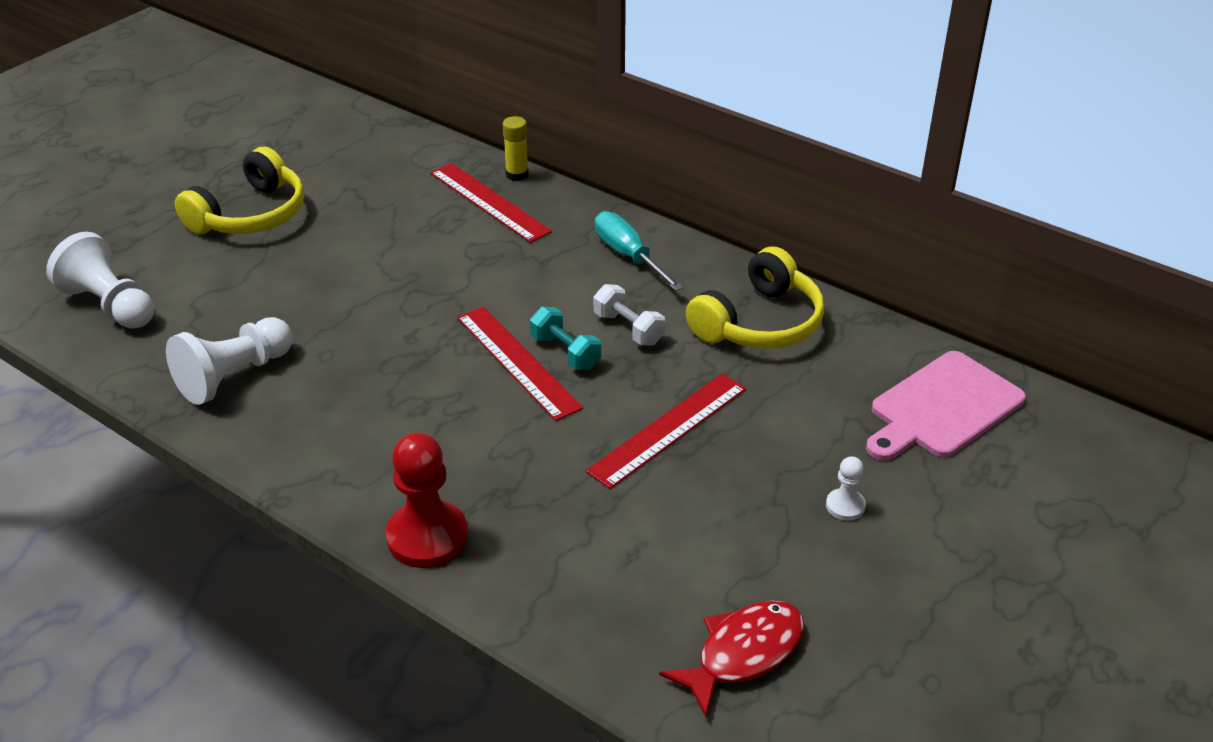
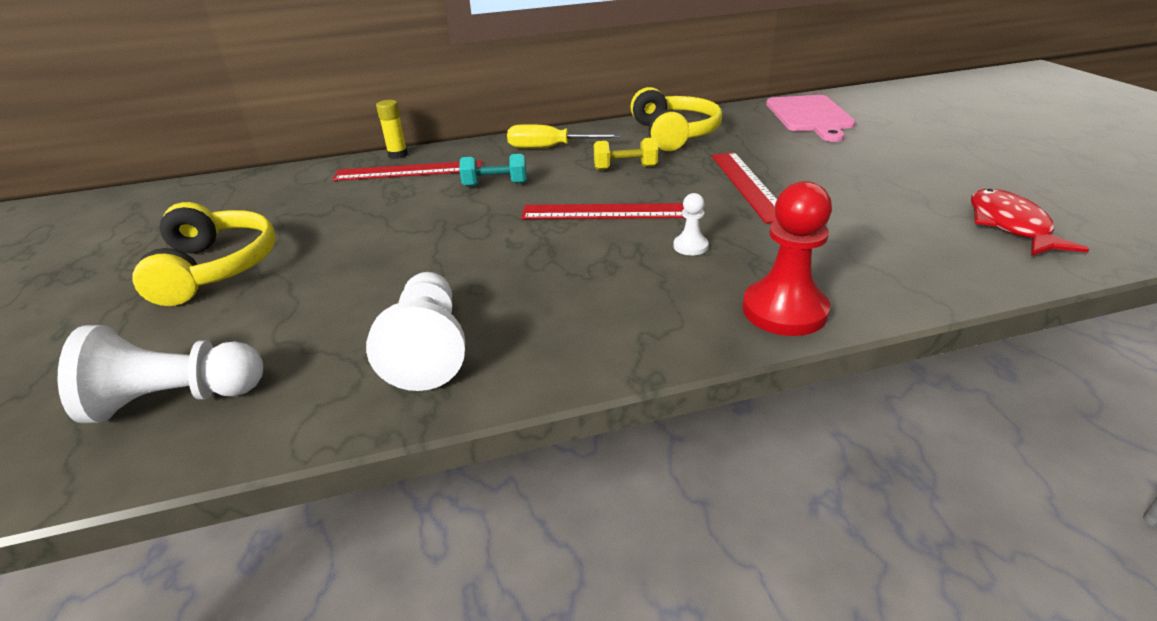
camera: 50 degrees left, 5 degrees down
(565, 352) = (620, 193): turquoise dumbbell -> turquoise dumbbell (495, 184)
(628, 256) = (549, 148): turquoise screwdriver -> yellow screwdriver
(628, 329) = (625, 168): white dumbbell -> yellow dumbbell
(845, 506) = (877, 159): white pawn -> white pawn (690, 246)

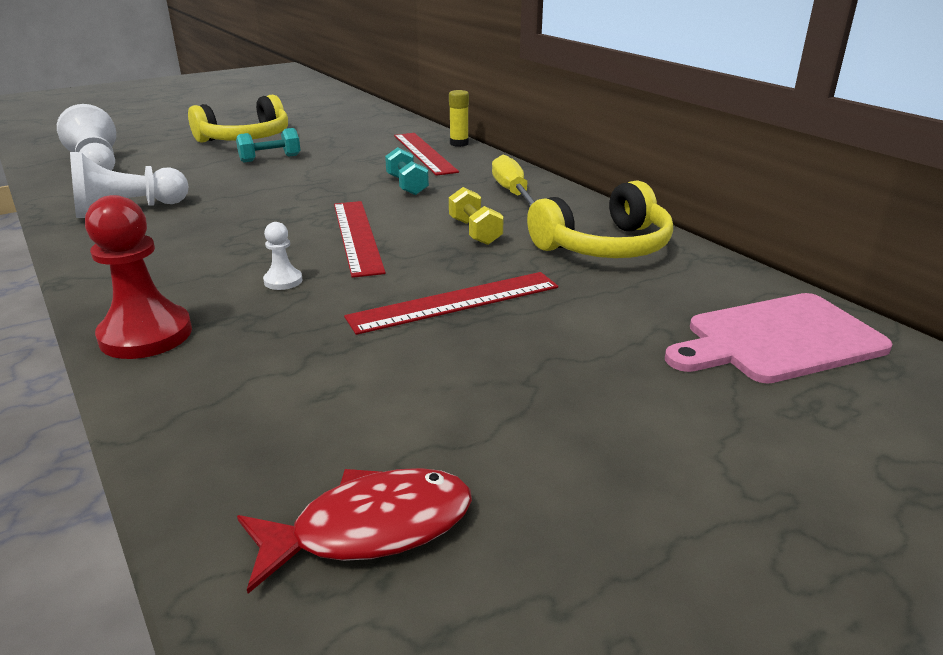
camera: 70 degrees right, 5 degrees down
(327, 251) = (270, 159): none -> turquoise dumbbell

